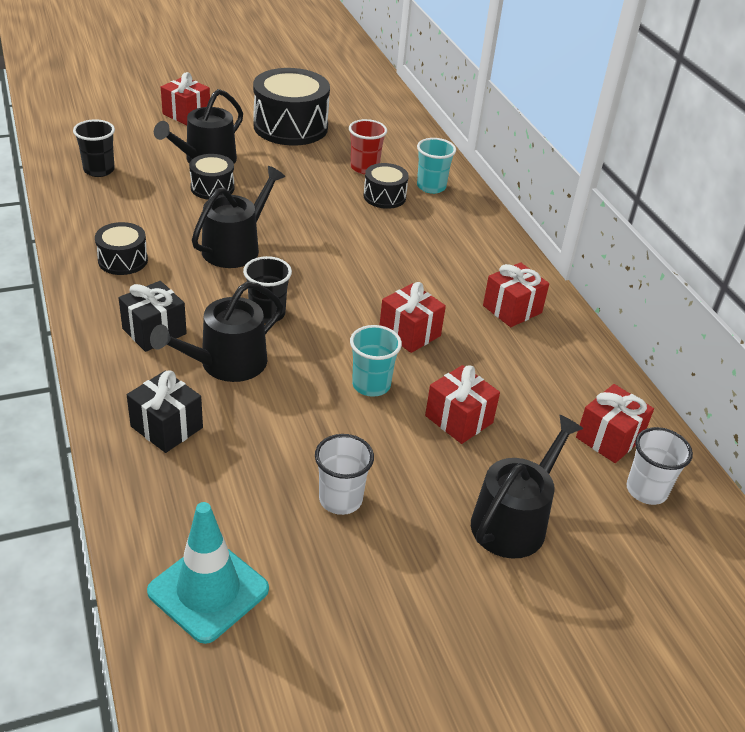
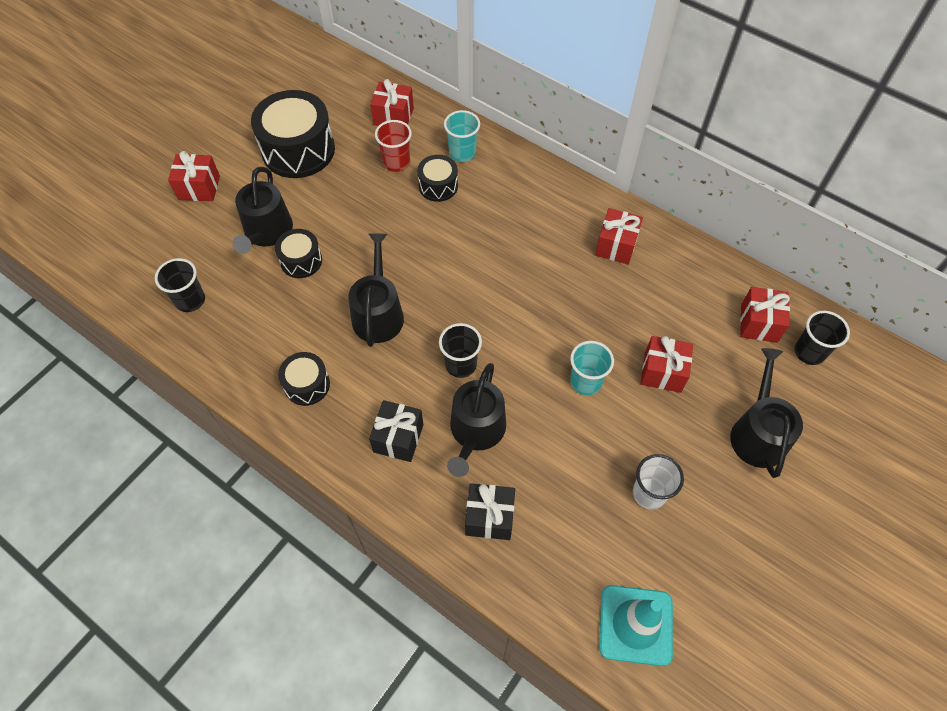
camera: 30 degrees left, 20 degrees up
(409, 333) = (570, 315): red gift -> red gift (393, 117)
(646, 490) = (809, 352): white cup -> black cup

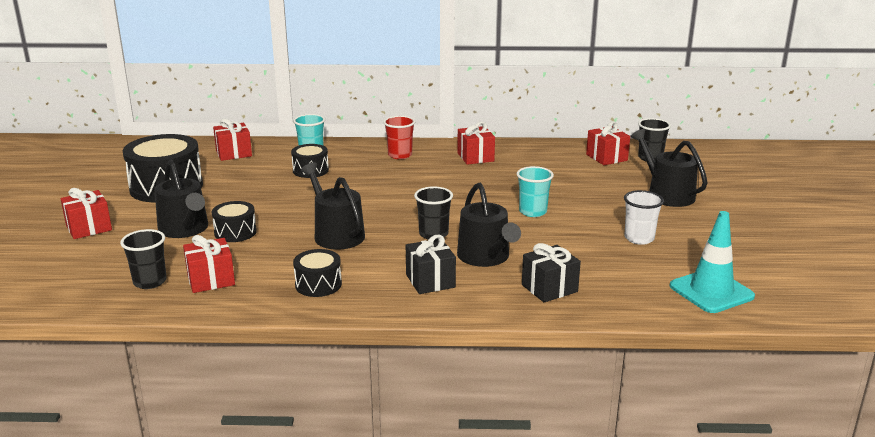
camera: 35 degrees left, 35 degrees down
(396, 162) = (262, 170): red cup -> red cup (400, 155)
(662, 372) = (576, 192): red gift -> red gift (211, 280)

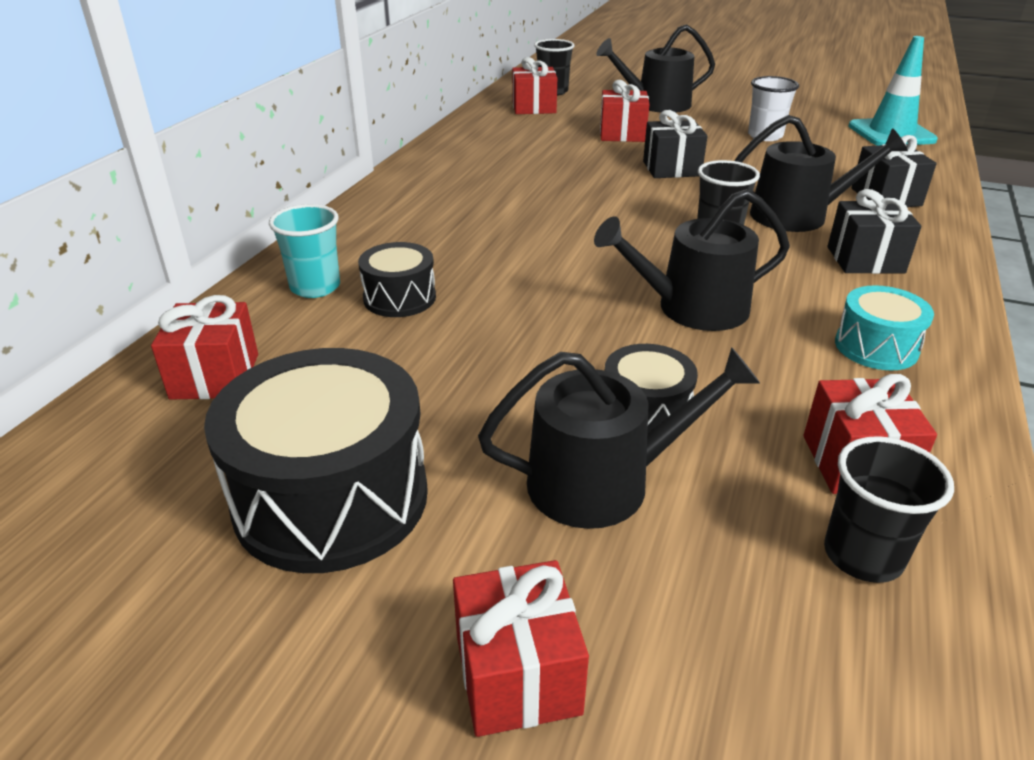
camera: 70 degrees left, 10 degrees up
(318, 284) = (876, 347): black drum -> turquoise drum
(400, 155) = (406, 215): red cup -> none
(475, 157) = (466, 169): red gift -> red gift (622, 134)
(533, 212) = (671, 169): turquoise cup -> black gift

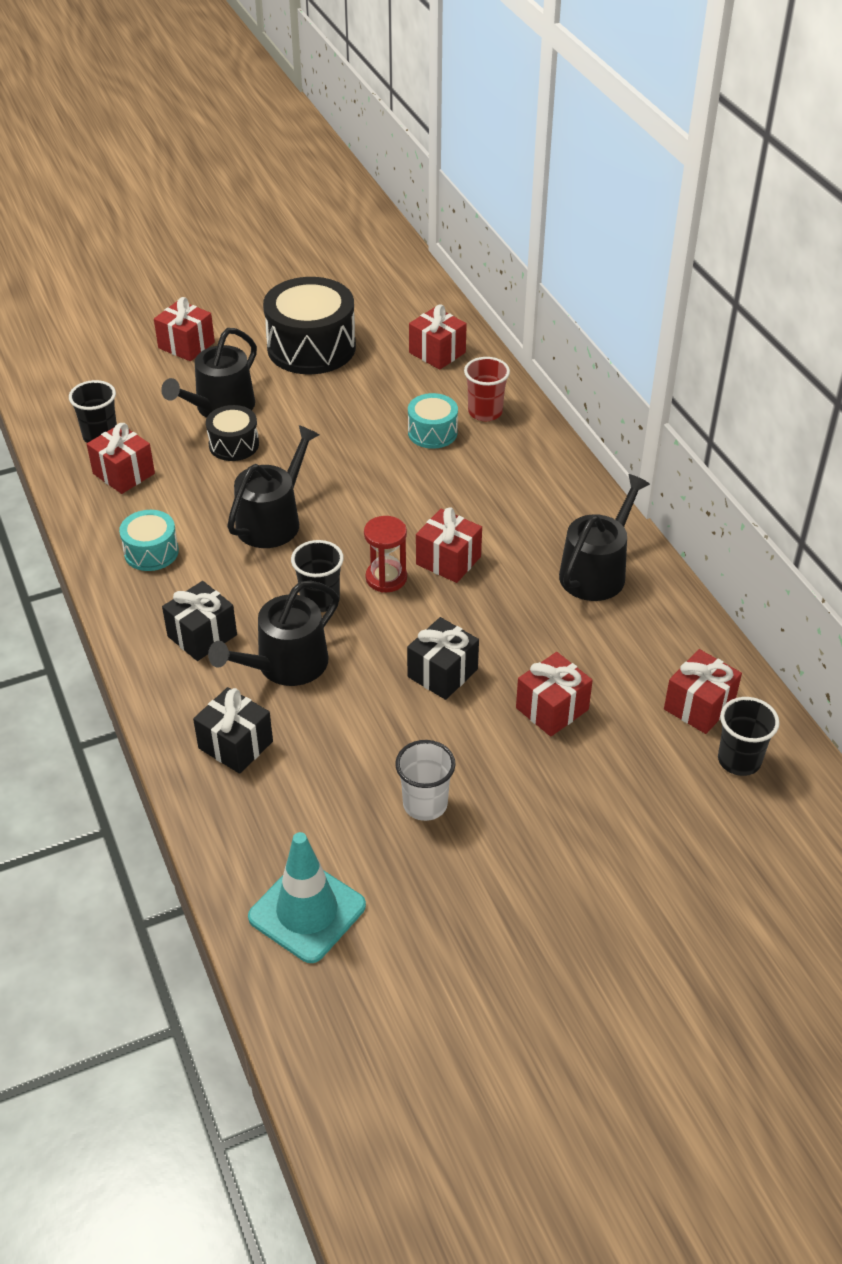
camera: 135 degrees right, 10 degrees up
(315, 287) = (485, 412): turquoise cup -> red cup
(399, 298) = (432, 432): black drum -> turquoise drum
(566, 211) = (448, 560): none -> red gift
(637, 224) = (386, 578): none -> red hourglass
(656, 104) = (603, 807): black watering can -> black watering can (597, 571)

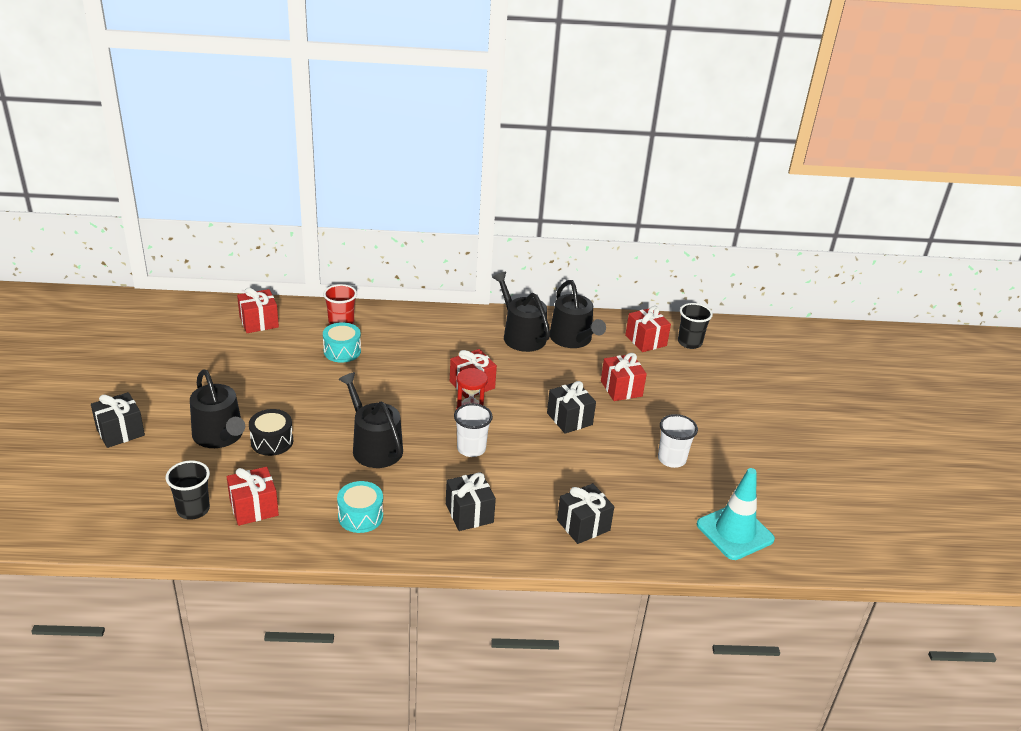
camera: 70 degrees left, 10 degrees down
(186, 345) = (120, 432): red gift -> black gift
(285, 665) = (523, 482): black watering can -> black watering can (573, 339)
(311, 347) = (193, 372): black drum -> none
(320, 600) = (471, 449): black cup -> white cup

